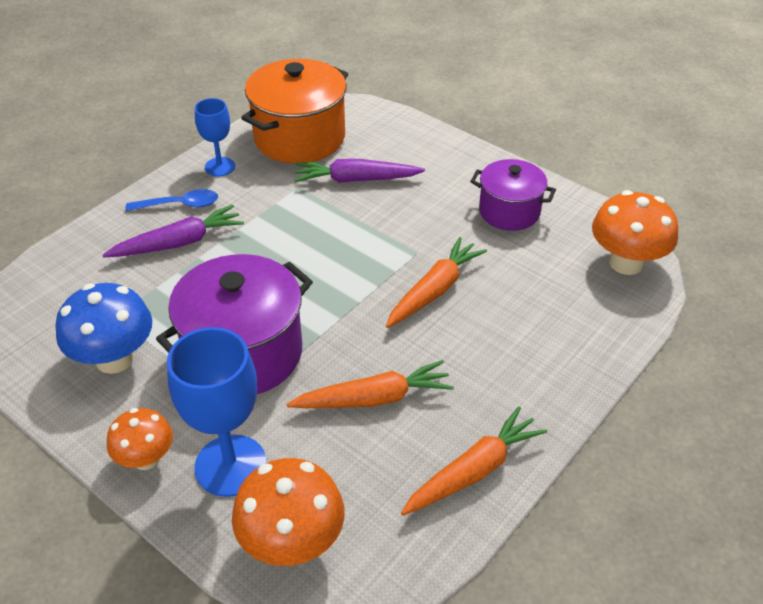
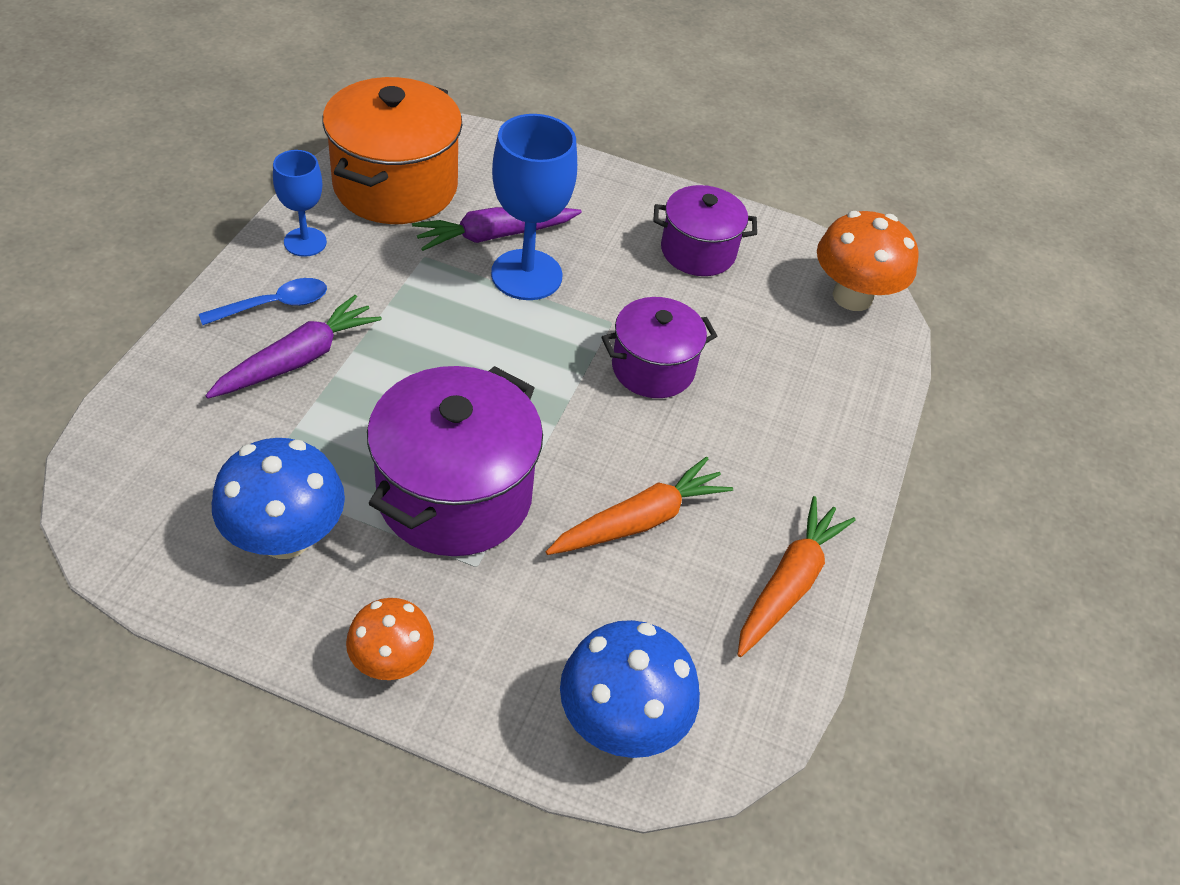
camera: 25 degrees left, 5 degrees up
(230, 465) = (504, 644): blue goblet -> blue goblet (526, 275)
(292, 542) = (621, 722): orange mushroom -> blue mushroom
(434, 290) = (653, 368): orange carrot -> purple pot

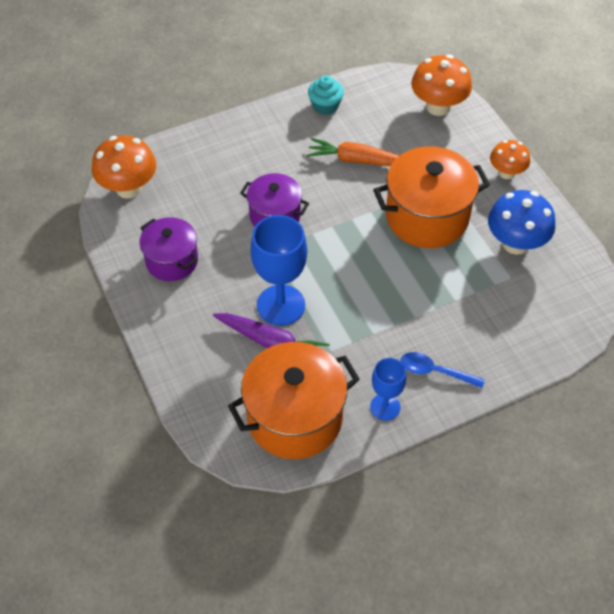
camera: 130 degrees left, 5 degrees up
(298, 359) = (446, 329): purple carrot -> none
(454, 495) = (427, 217): purple pot -> orange pot
(621, 722) = (438, 107): blue mushroom -> orange mushroom
(788, 584) = (325, 106): orange carrot -> turquoise cupcake

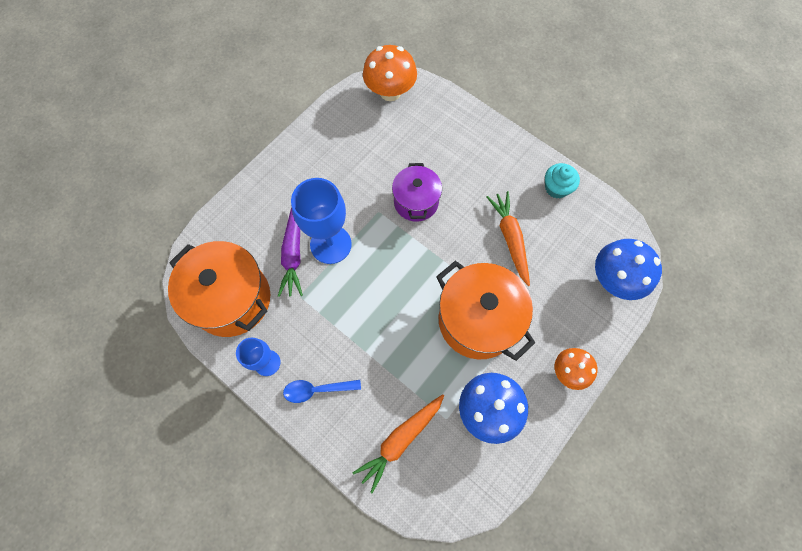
camera: 65 degrees right, 15 degrees up
(172, 261) = (337, 152): purple pot -> none
(435, 372) = (317, 390): blue spoon -> blue spoon turned 90 degrees counterclockwise
(438, 107) = (614, 280): orange mushroom -> blue mushroom
(515, 320) = (400, 440): none -> orange carrot

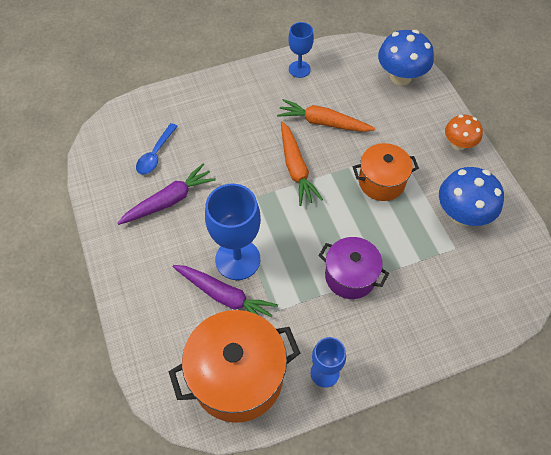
camera: 60 degrees left, 10 degrees down
(317, 390) = (376, 340): blue spoon -> blue spoon (155, 154)
(354, 165) = (169, 200): none -> purple carrot
(390, 92) = (115, 135): orange mushroom -> none
(400, 440) = (456, 292): orange carrot -> orange carrot (296, 168)
(416, 202) = (242, 171): purple pot -> purple pot (350, 276)
(477, 320) = (381, 182): orange pot -> orange pot, size x0.61
(556, 188) = (299, 69): turquoise cupcake -> blue goblet

